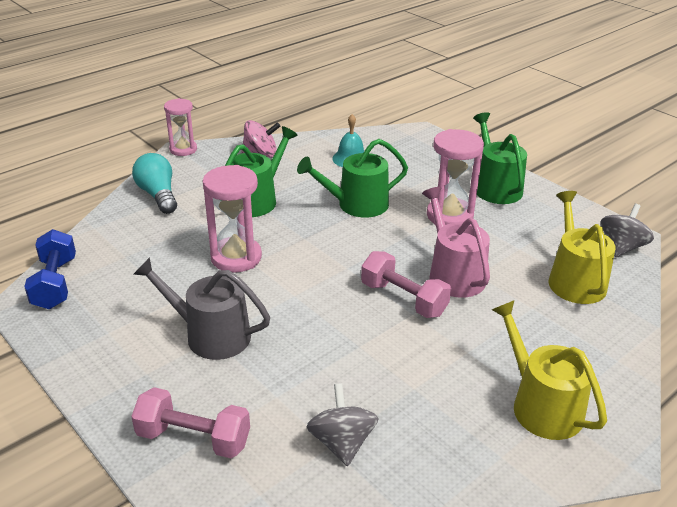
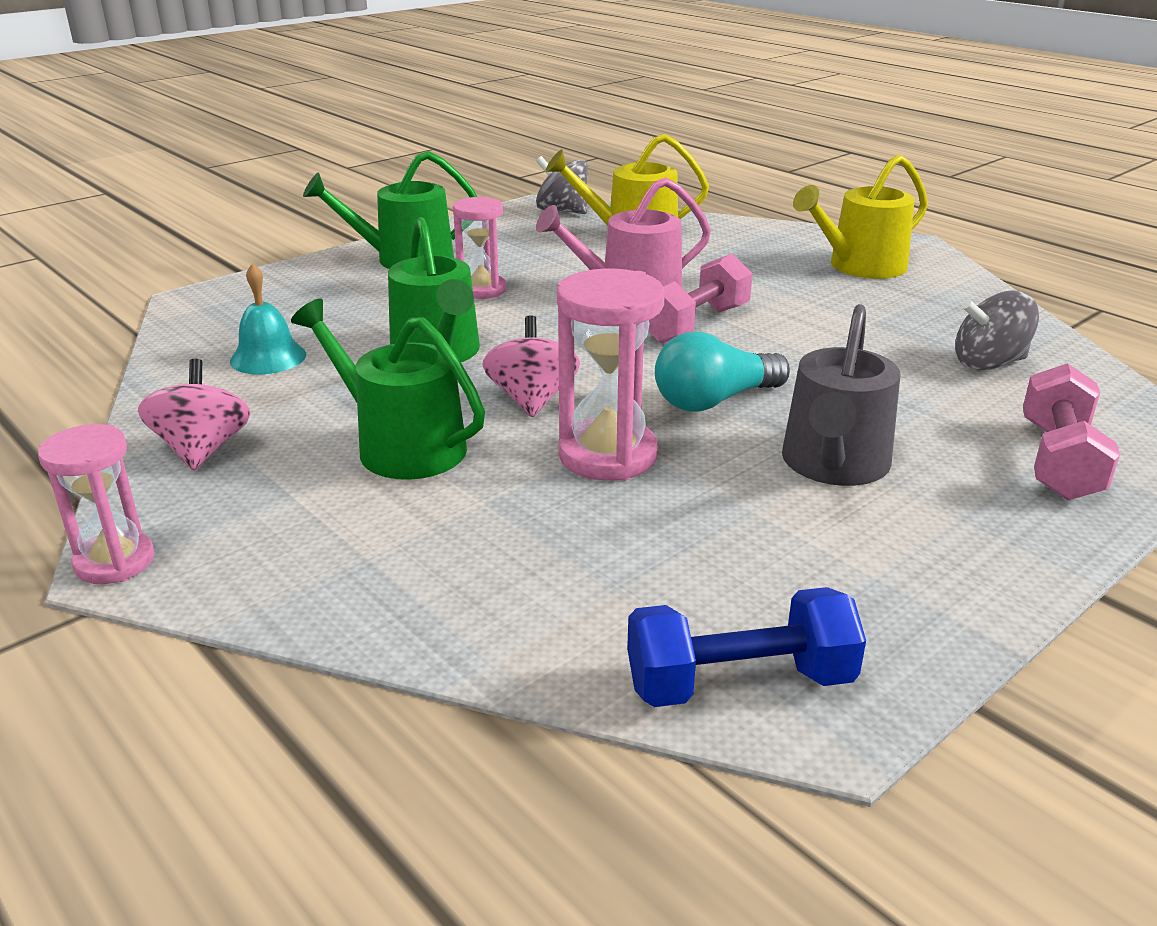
camera: 90 degrees left, 5 degrees down
(158, 195) = (350, 575): turquoise light bulb -> turquoise light bulb (714, 401)
(299, 235) = (532, 400): none -> pink spinning top
(449, 216) = (482, 290): pink hourglass -> pink hourglass, size x0.66

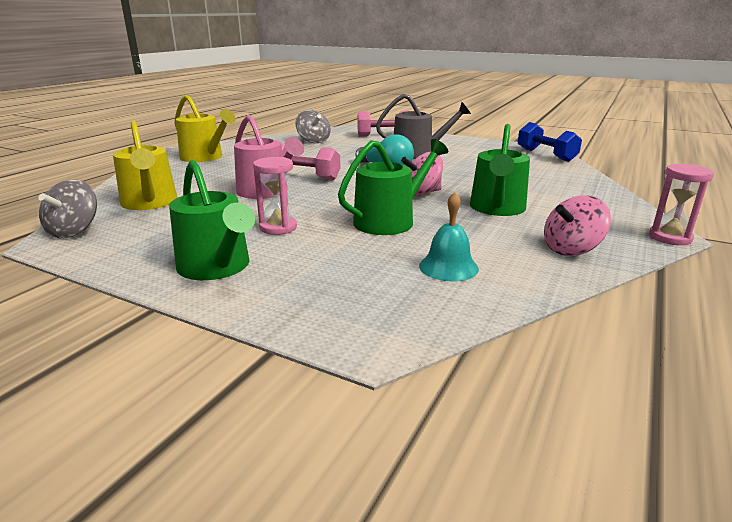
camera: 110 degrees left, 5 degrees down
(607, 455) = (453, 177): pink hourglass -> none

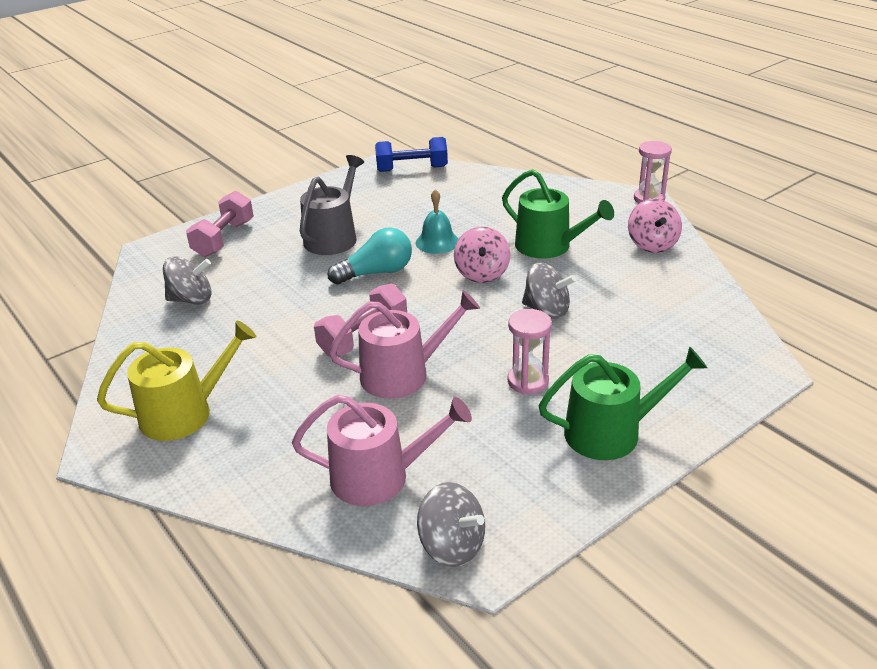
camera: 65 degrees left, 10 degrees up
(150, 203) = (379, 476): yellow watering can -> pink watering can
(389, 221) = (547, 310): green watering can -> grey spinning top
(448, 267) = (661, 307): turquoise bell -> turquoise bell (437, 242)

